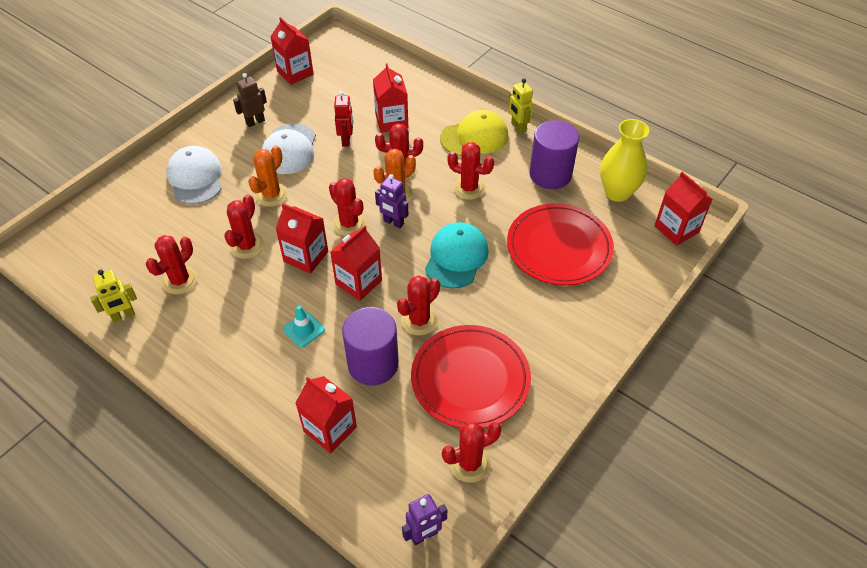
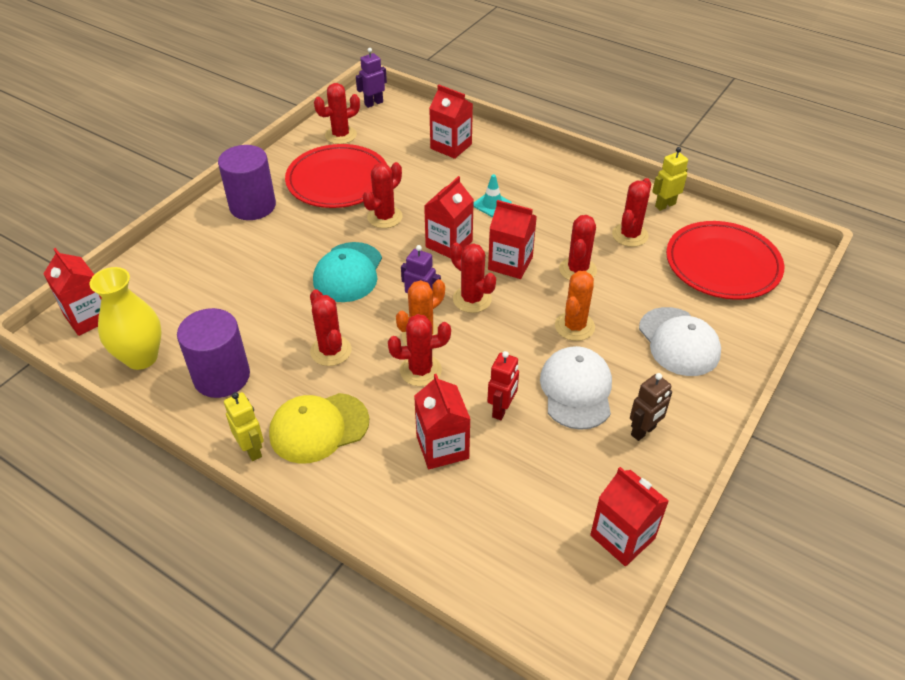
camera: 175 degrees right, 5 degrees down
(346, 140) = (502, 409): red robot -> red robot turned 150 degrees counterclockwise
(373, 364) = (423, 185): purple cylinder -> purple cylinder (252, 206)
(469, 188) = (331, 351): red cactus -> red cactus turned 45 degrees clockwise
(559, 247) = (233, 289): red plate -> red plate (722, 264)

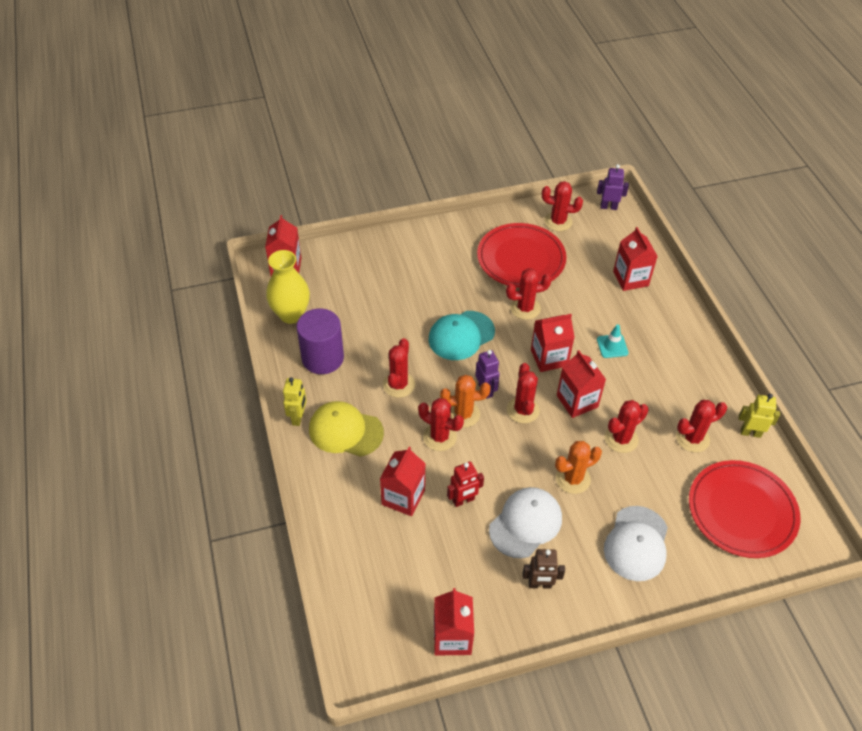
camera: 40 degrees right, 5 degrees up
(252, 206) = (446, 245): purple cylinder -> none

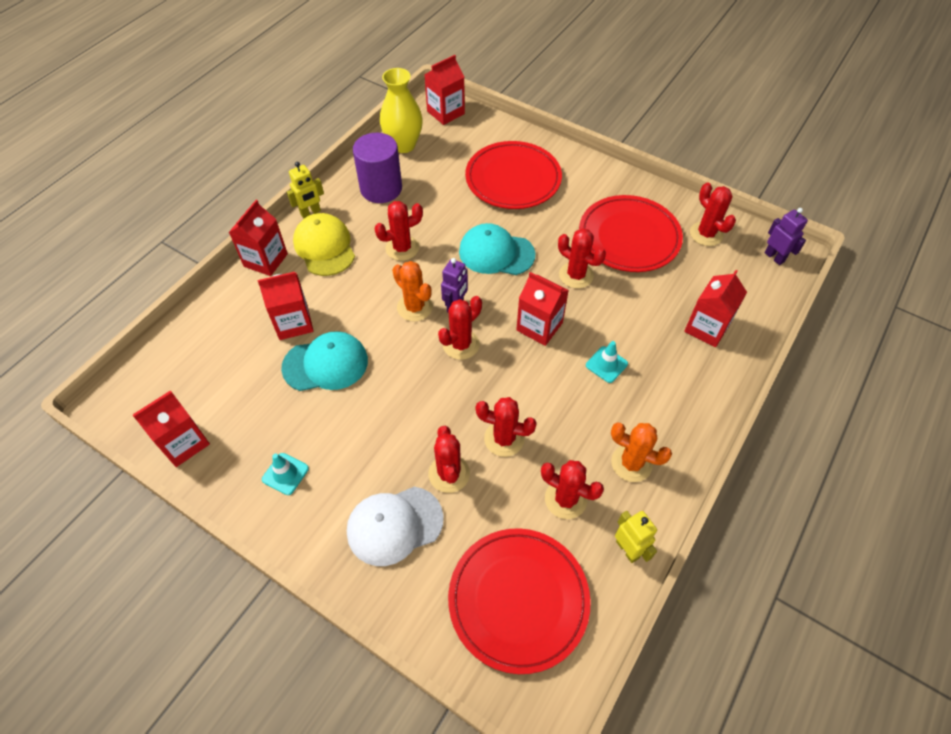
camera: 50 degrees right, 5 degrees up
(401, 278) = (513, 179): none -> red plate
(439, 437) = (375, 307): red cactus -> red cactus (449, 473)
(463, 500) = (326, 364): red robot -> turquoise cap
(525, 523) = (341, 423): white cap -> none
(540, 584) = (285, 474): brown robot -> turquoise traffic cone
(573, 479) = (421, 428): orange cactus -> orange cactus (631, 463)
(577, 401) = (512, 377): red carton -> red carton (265, 260)

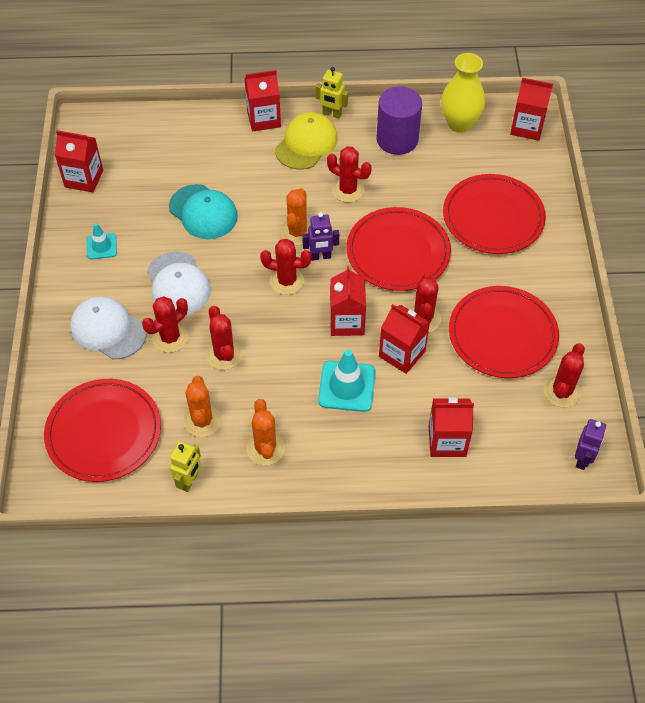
camera: 55 degrees right, 0 degrees up
(293, 323) = (223, 171): red carton -> red carton (402, 354)
(391, 431) = (178, 284): none -> white cap
(496, 253) = (398, 252): turquoise cap -> red plate
(565, 499) = (202, 421): red cactus -> orange cactus
(606, 364) = (347, 386): turquoise traffic cone -> turquoise traffic cone, size x1.68

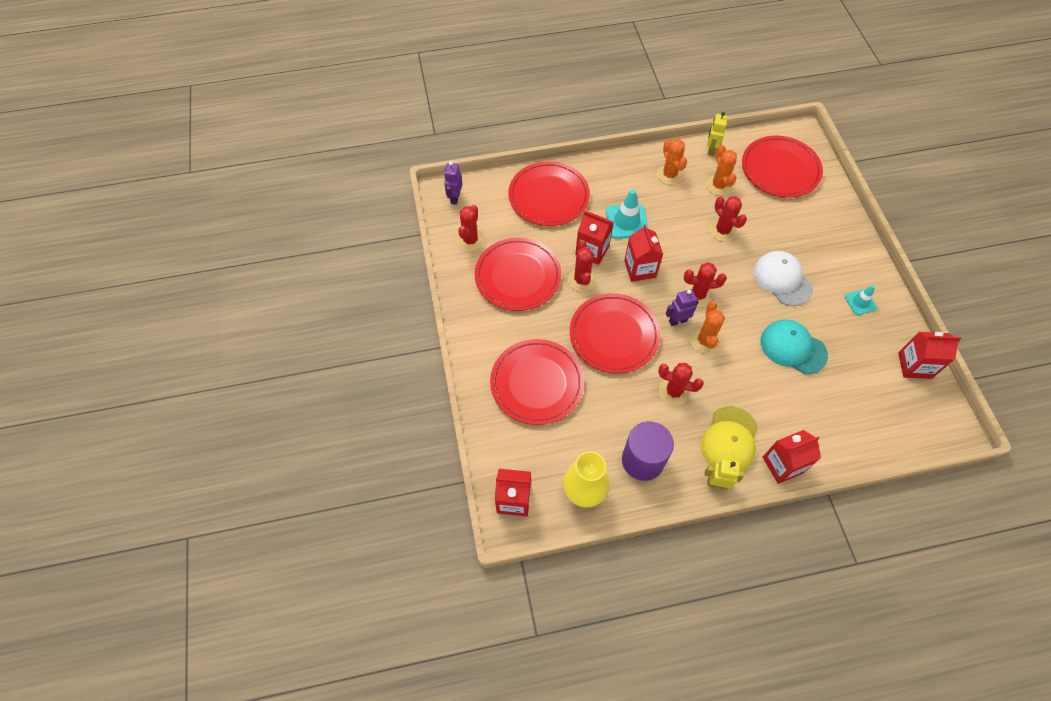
camera: 170 degrees right, 5 degrees up
(108, 329) = (816, 236): white cap -> none
(170, 338) = (767, 237): red cactus -> none
(447, 441) = (548, 196): red carton -> red plate

